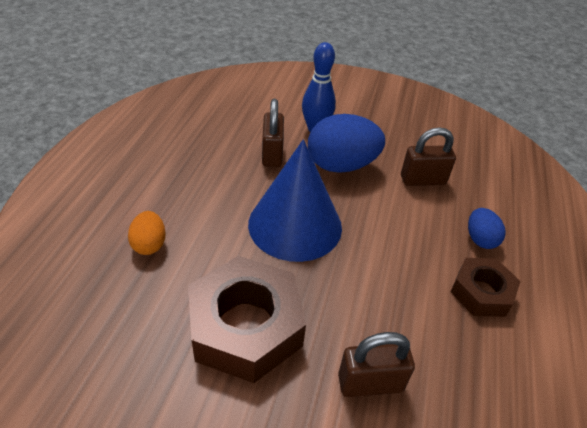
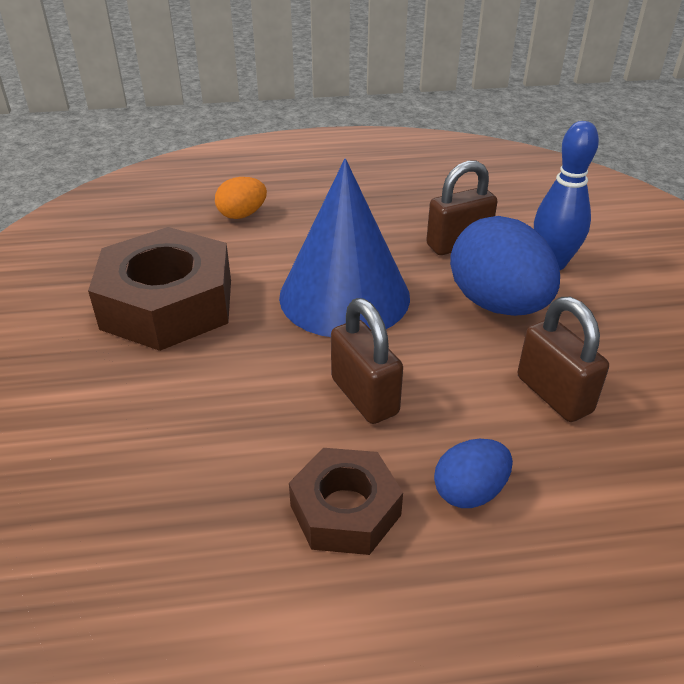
camera: 70 degrees right, 5 degrees down
(370, 383) = (128, 417): brown padlock -> brown padlock (364, 396)

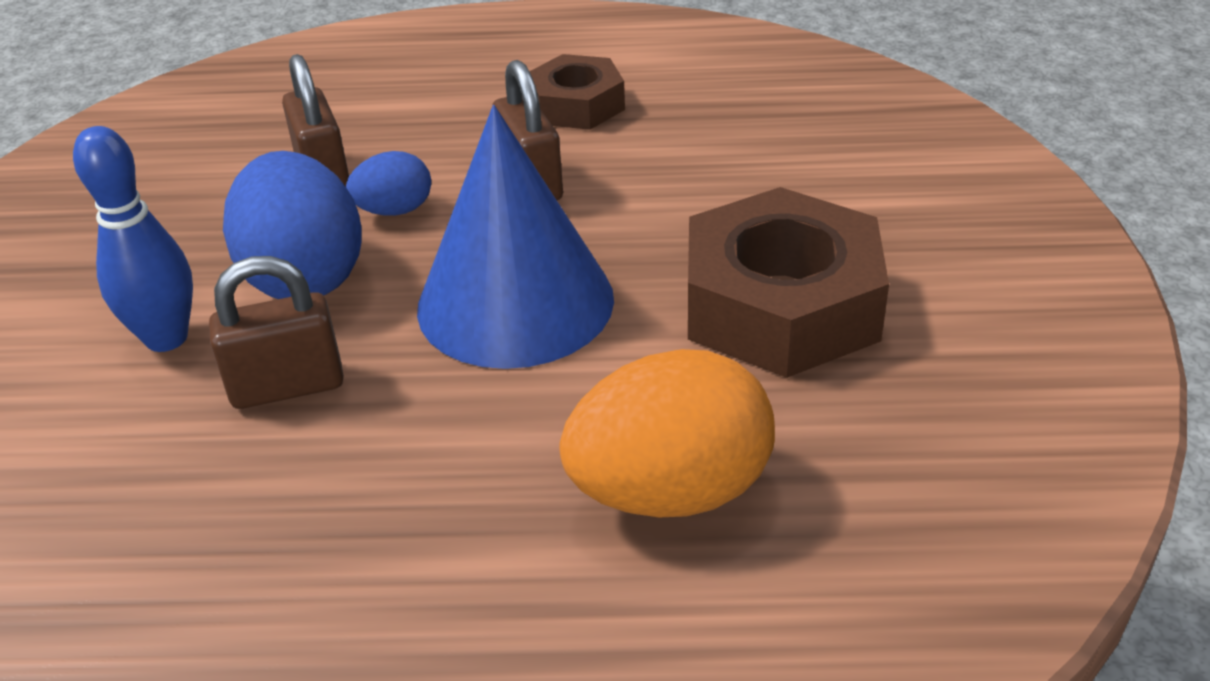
camera: 170 degrees left, 0 degrees up
(242, 215) = (670, 492): orange egg -> orange egg, size x1.92
(469, 492) = (462, 111): blue egg -> blue egg (394, 210)

